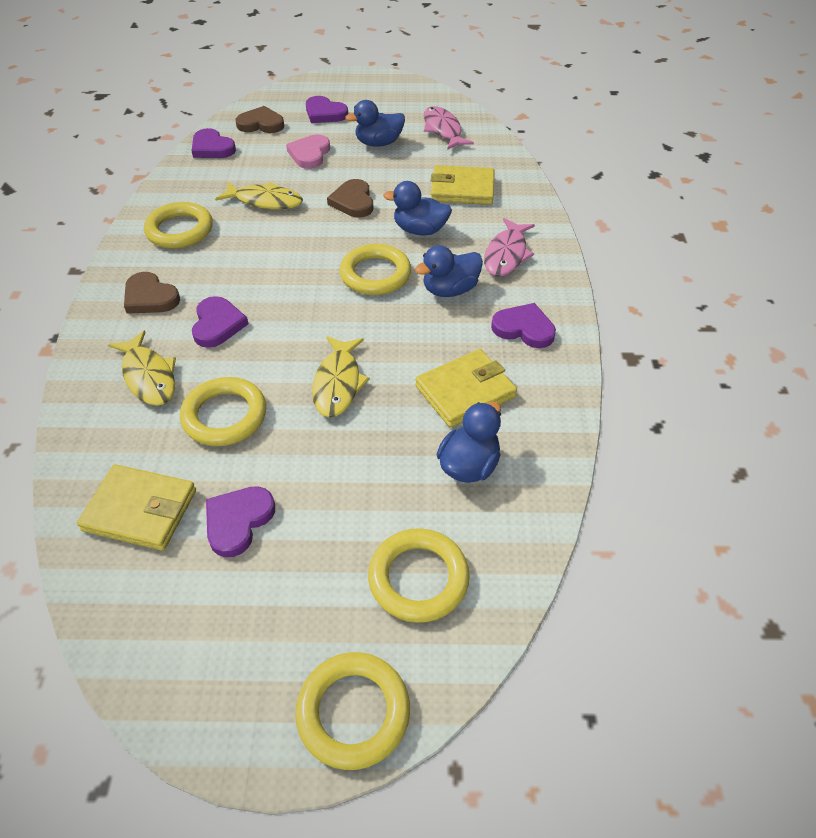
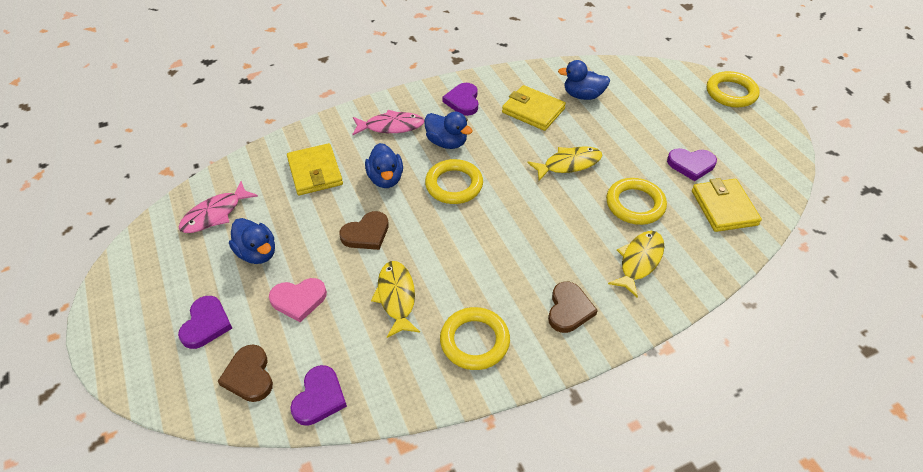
camera: 115 degrees left, 0 degrees up
(217, 324) = (565, 249): purple heart -> none
(418, 578) = (659, 93): yellow ring -> none

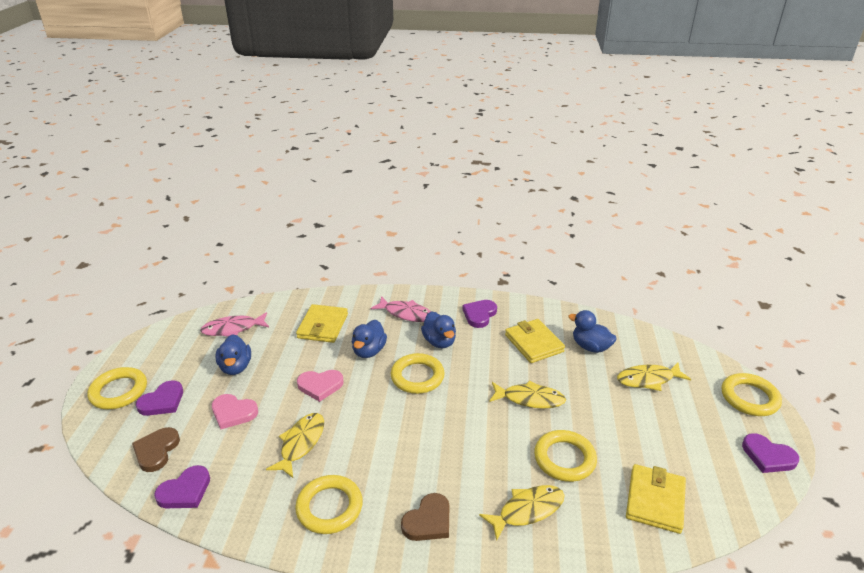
camera: 30 degrees right, 15 degrees down
(141, 337) = (119, 391): none -> yellow ring
(366, 234) = (320, 386): brown heart -> pink heart
(649, 107) = (648, 379): none -> yellow fish
(691, 165) = (651, 447): purple heart -> purple heart (768, 456)

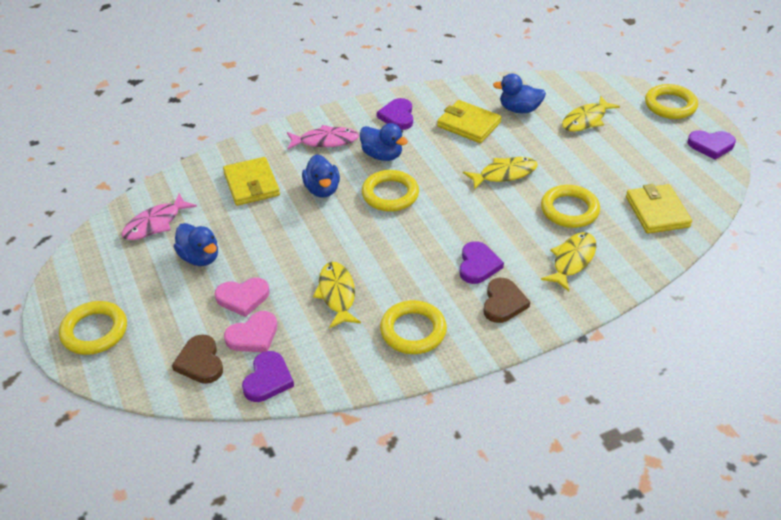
camera: 30 degrees left, 10 degrees up
(162, 401) = (155, 319): purple heart -> purple heart (478, 265)
(320, 386) = (305, 239): pink heart -> pink heart (253, 335)

